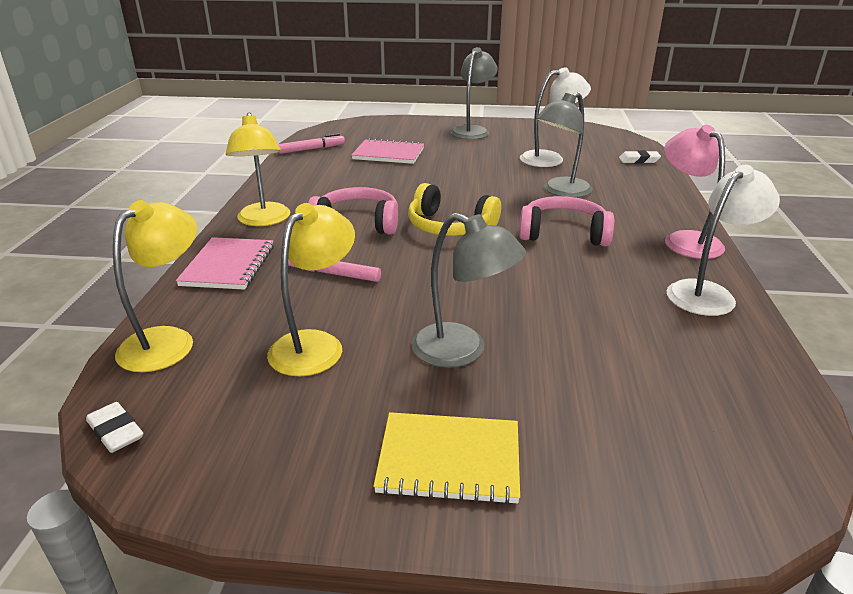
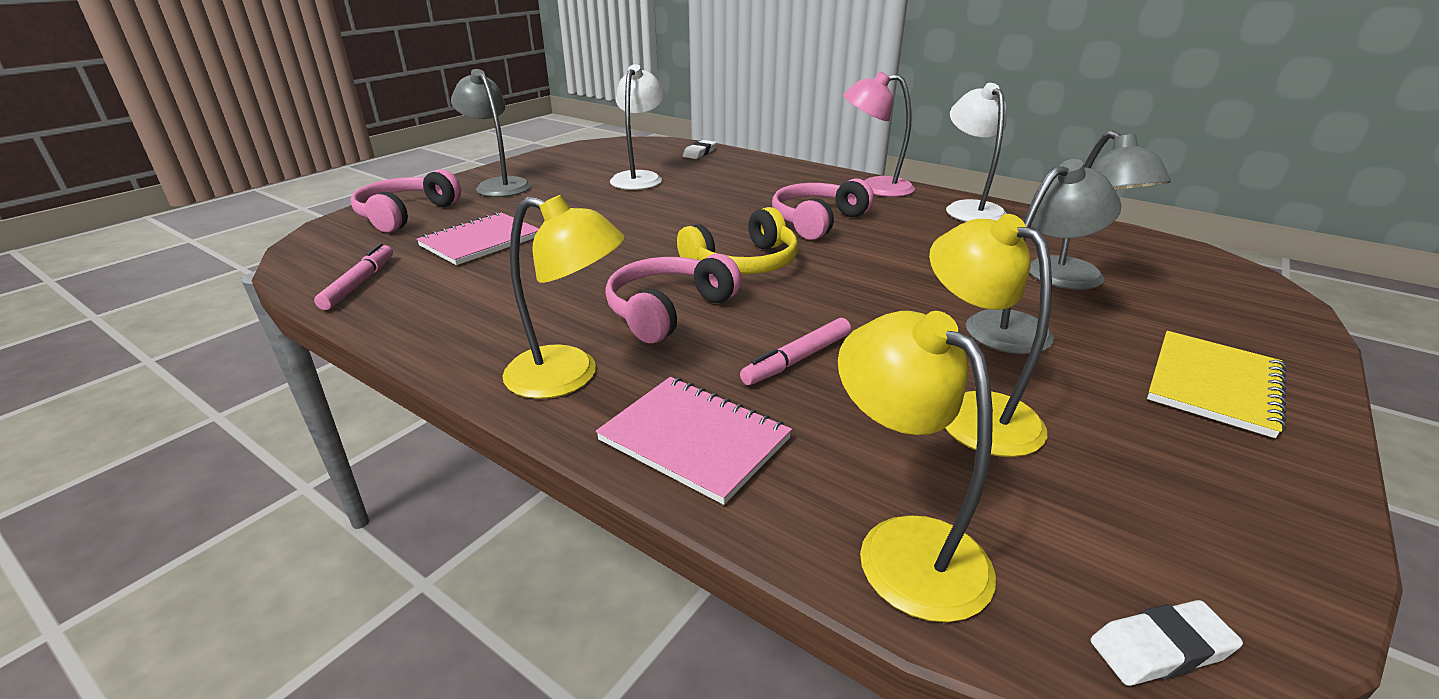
camera: 60 degrees left, 0 degrees up
(399, 128) = (406, 214): none -> pink headphones
(561, 191) = (724, 196): grey lamp -> grey lamp (1075, 281)

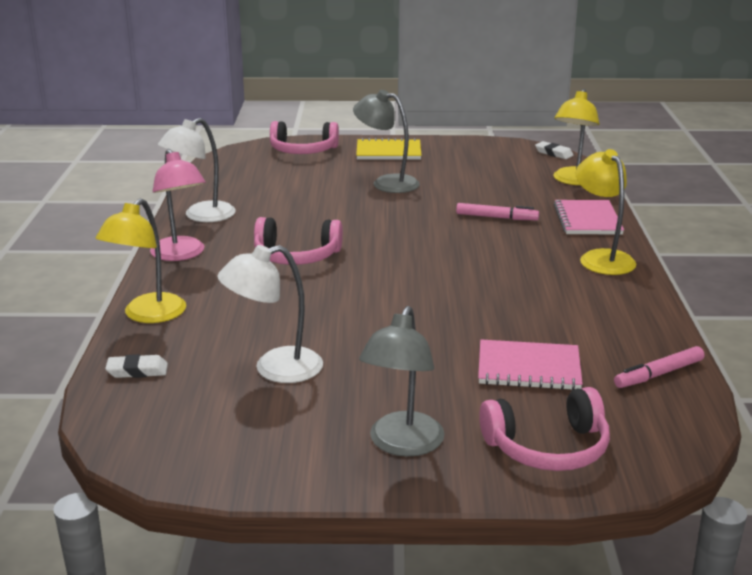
camera: 125 degrees left, 5 degrees down
(669, 311) = (504, 258): pink headphones -> pink headphones (303, 151)
(743, 263) = (410, 259): yellow headphones -> none
(973, 412) = (479, 182): yellow lamp -> yellow lamp (147, 315)
(1075, 281) = (307, 178): grey lamp -> none

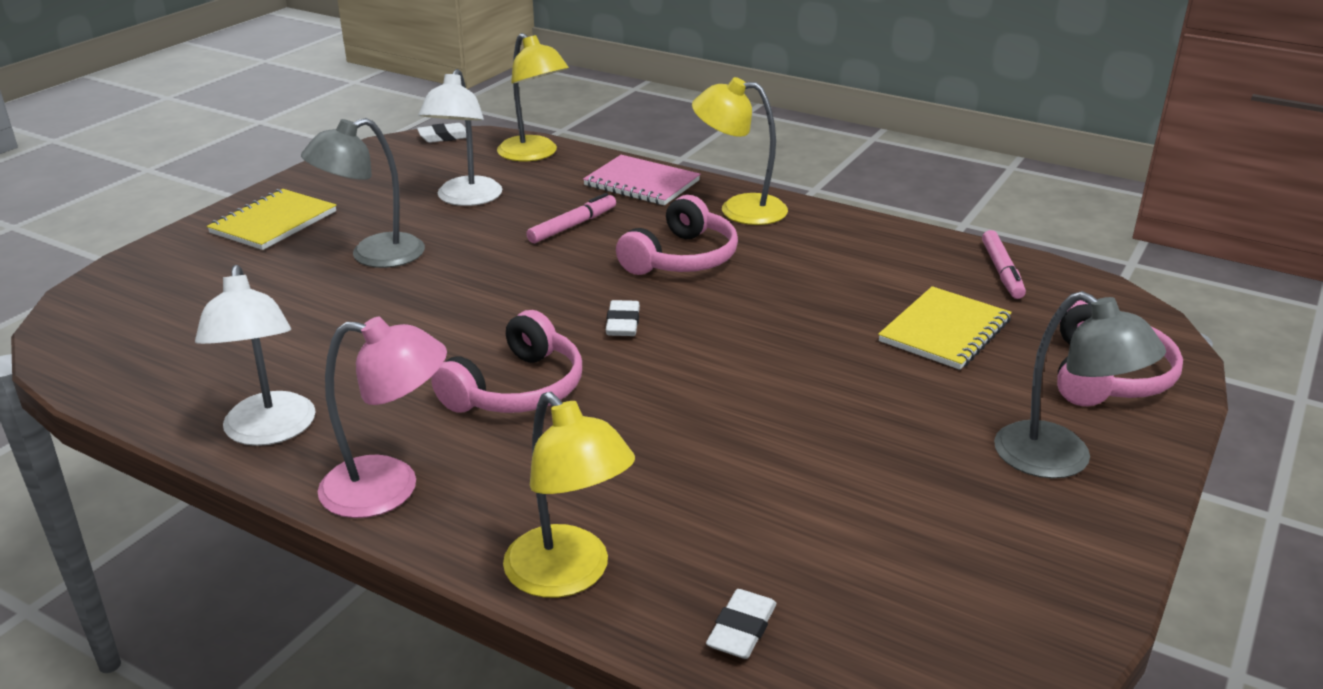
camera: 60 degrees left, 5 degrees up
(275, 369) = (826, 500): white lamp -> white lamp (466, 199)
(303, 151) = (160, 278): pink headphones -> pink headphones (681, 258)
(399, 263) = (623, 323): none -> white eraser
(529, 368) = (945, 331): pink notebook -> yellow notebook

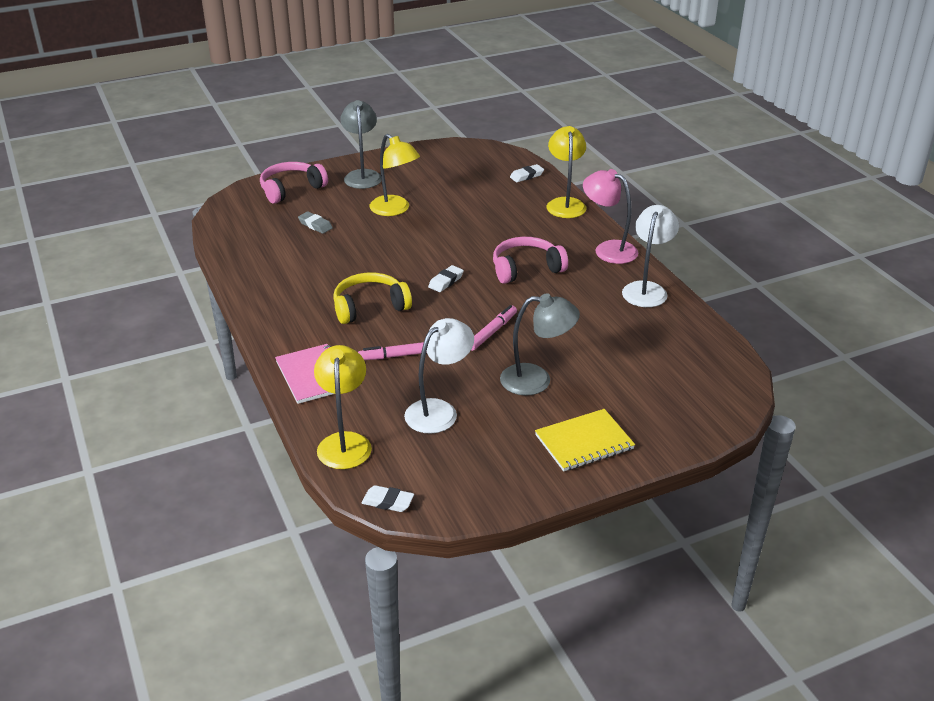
camera: 145 degrees left, 5 degrees up
(681, 258) = (369, 307): pink headphones -> yellow headphones
(739, 209) = (290, 328): yellow lamp -> yellow lamp (395, 210)
(945, 331) = (315, 225): yellow notebook -> grey eraser
(1001, 271) = (237, 239): pink marker -> pink marker (492, 332)

